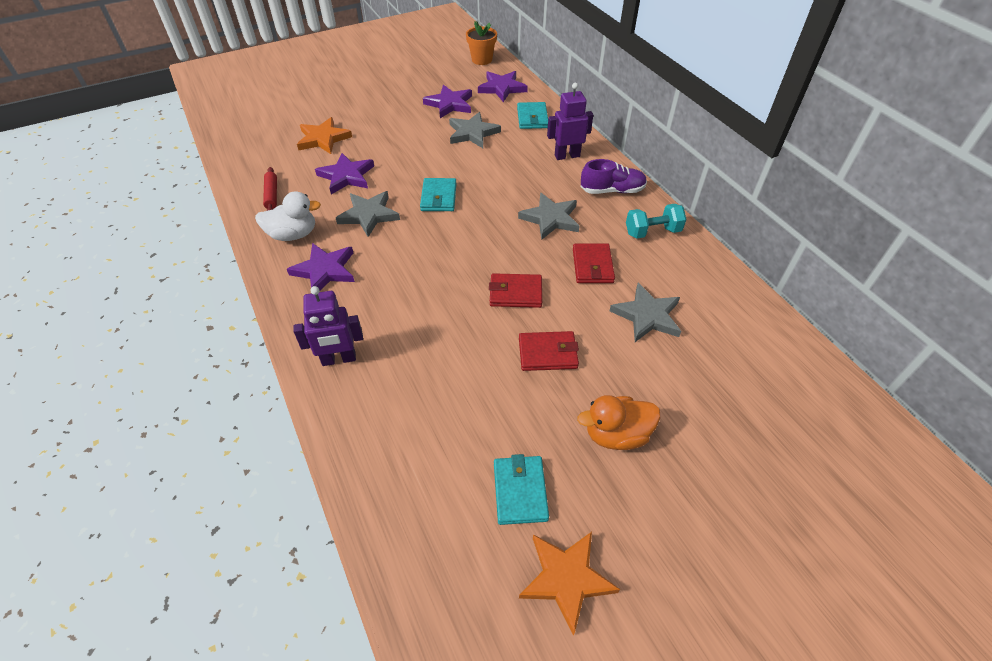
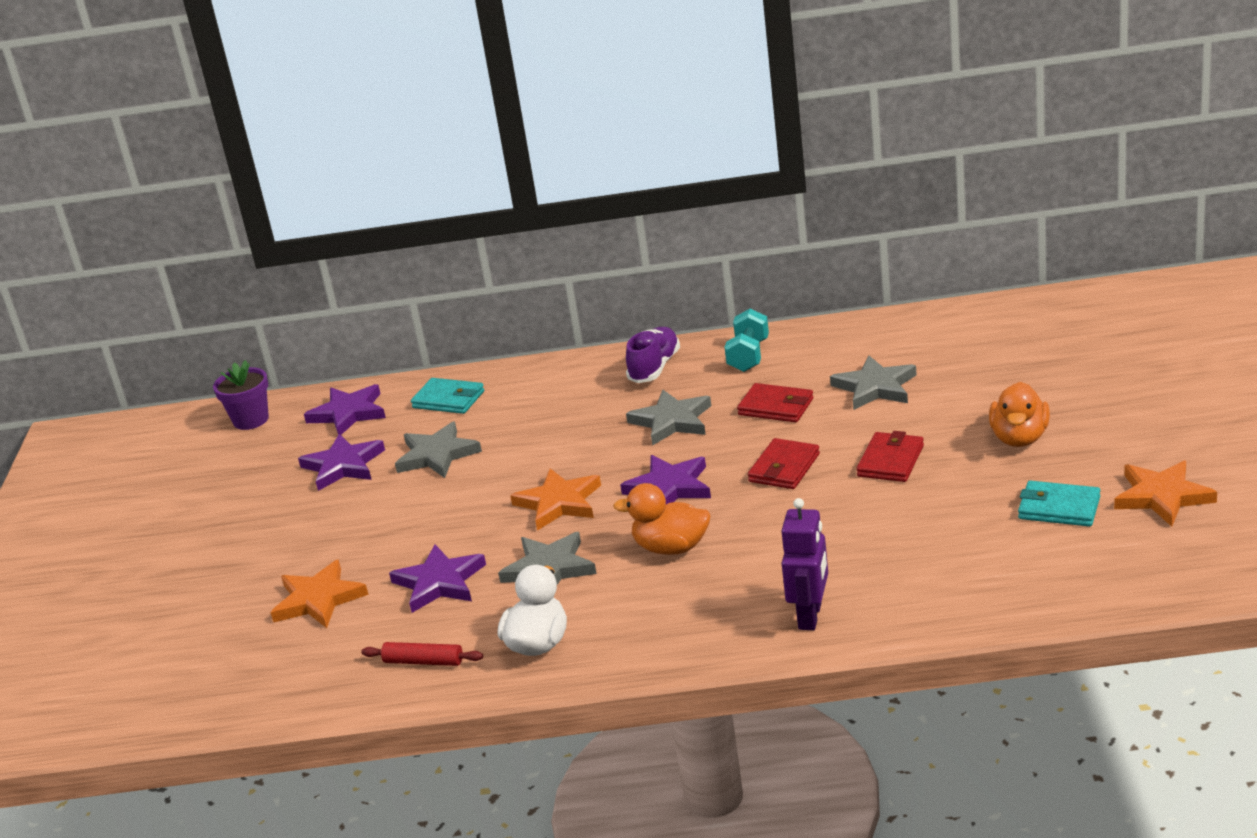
camera: 60 degrees left, 20 degrees down
(325, 270) = (638, 617): purple star -> purple star (669, 487)
(403, 263) = (671, 548): none -> orange duck
(438, 197) = (559, 503): turquoise wallet -> orange star
(482, 60) = (251, 420): orange flower pot -> purple flower pot
(567, 156) = (558, 387): purple robot -> none

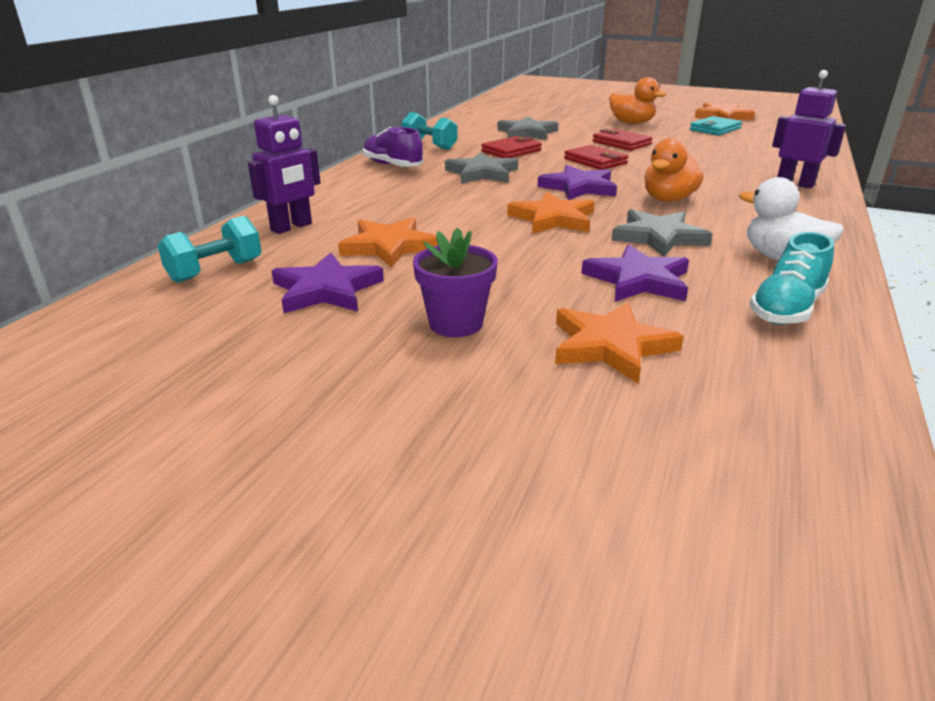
camera: 70 degrees left, 0 degrees up
(251, 420) = (96, 327): purple flower pot -> purple flower pot (455, 324)
(348, 413) = (215, 271): purple star -> turquoise dumbbell
(423, 661) = (786, 309): red rolling pin -> turquoise shoe
(437, 455) = (389, 246): grey star -> orange star
(448, 399) = (292, 227): turquoise wallet -> purple robot

